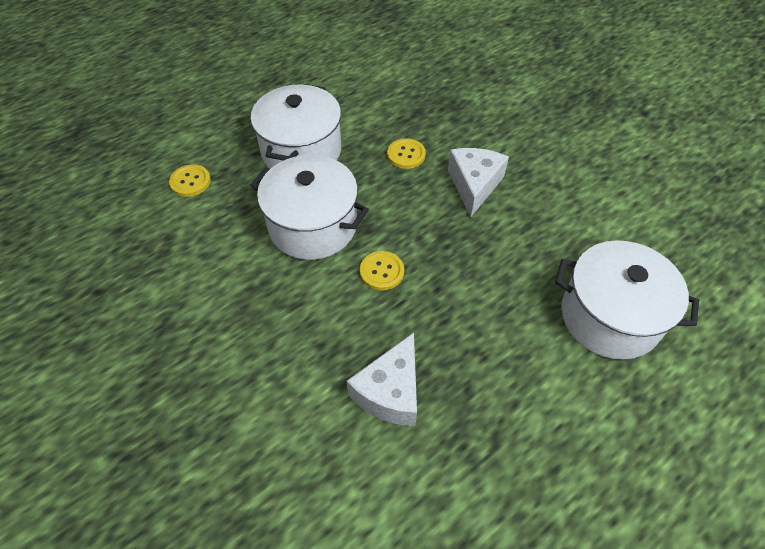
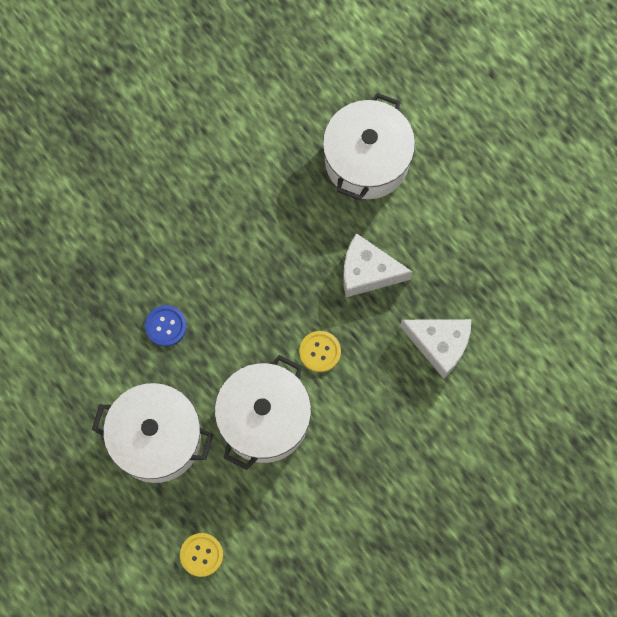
camera: 90 degrees left, 20 degrees up
(406, 154) = (166, 326): yellow button -> blue button
(474, 185) = (212, 259): white cheese -> white cheese (367, 272)

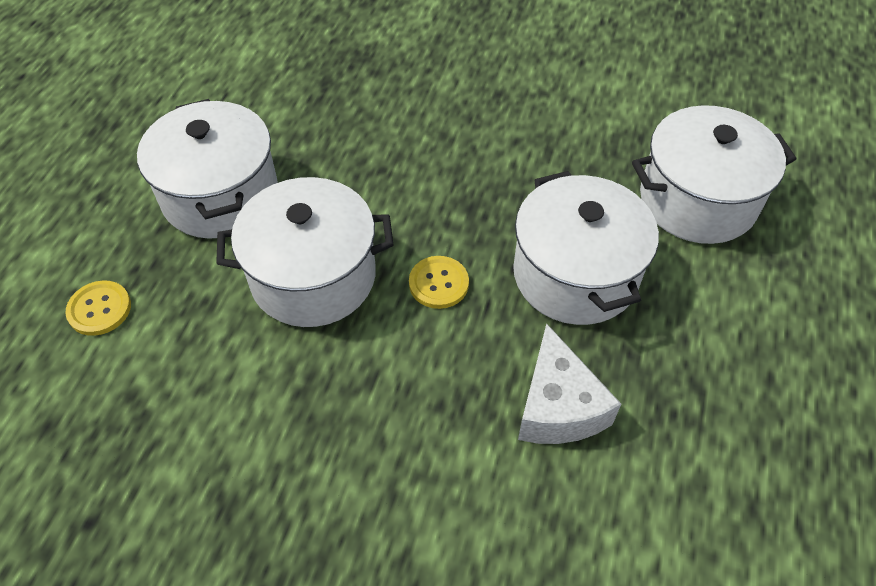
camera: 55 degrees right, 20 degrees down
(166, 326) = (354, 138): blue button -> none
(367, 272) = (575, 274): white cheese -> white pot

